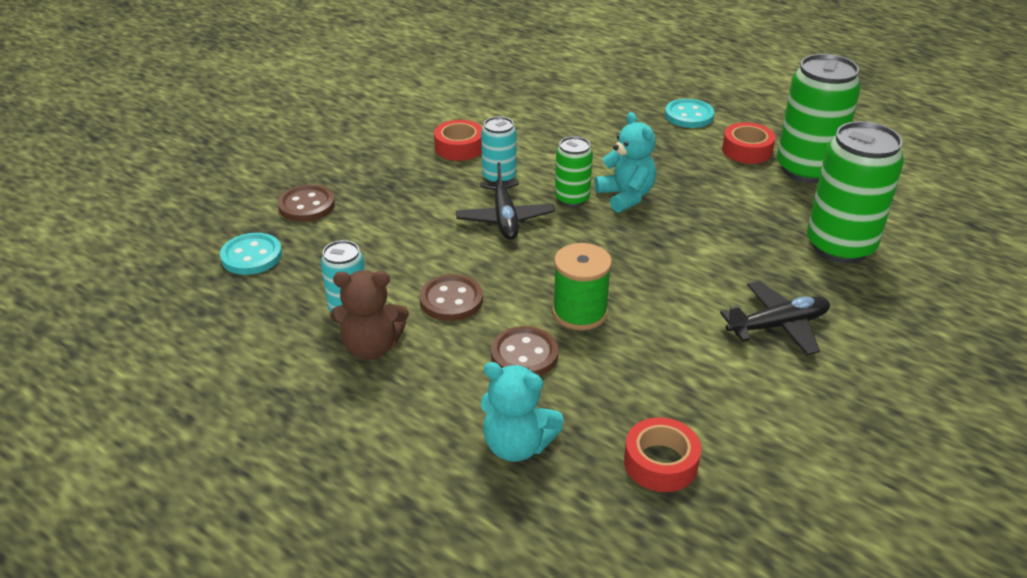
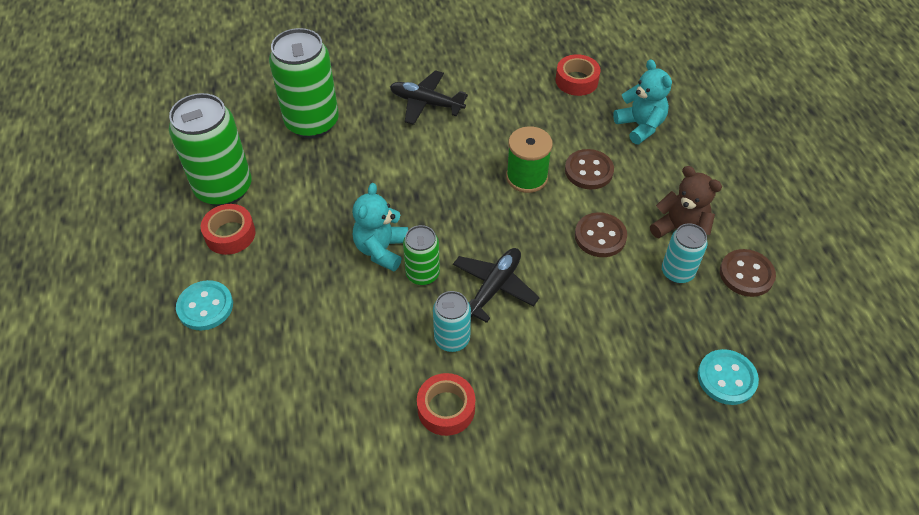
camera: 140 degrees left, 15 degrees up
(306, 205) = (646, 417): brown button -> brown button (746, 274)

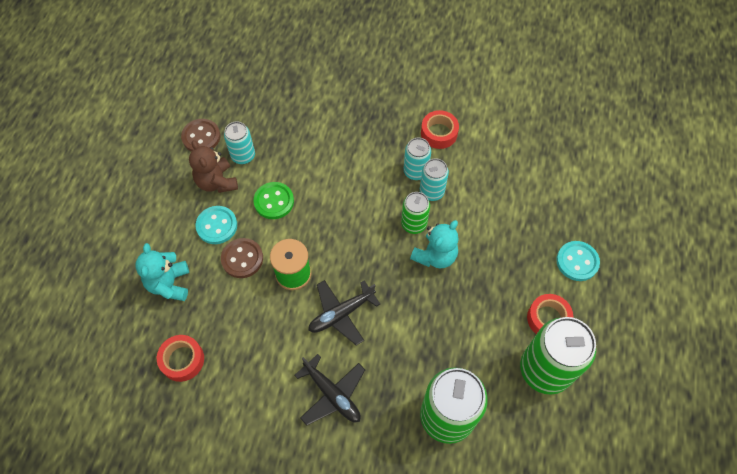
camera: 155 degrees left, 10 degrees up
(418, 321) = (431, 192): none -> turquoise can
(494, 287) = (369, 194): black plane -> black plane (341, 314)
(600, 236) = (274, 201): brown button -> green button
(726, 378) = (267, 87): turquoise button -> turquoise button (217, 226)

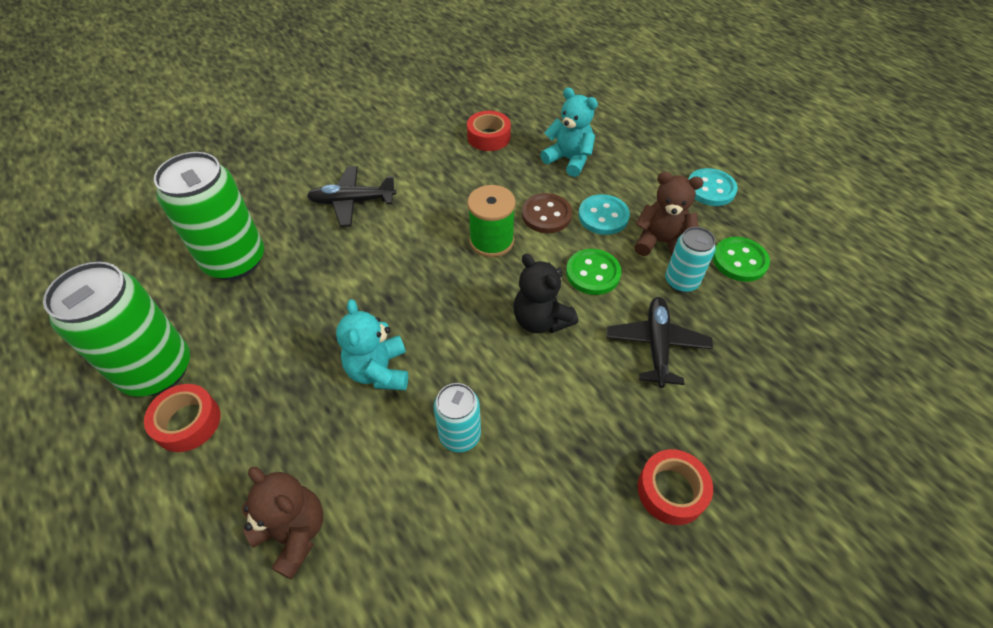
camera: 130 degrees right, 10 degrees down
(201, 137) = (739, 261): brown button -> green button
(332, 204) = (541, 320): none -> black teddy bear
(341, 314) = (412, 250): black plane -> black plane (656, 345)
(414, 224) = (438, 380): green can -> none
(415, 171) = (506, 440): turquoise can -> none
(439, 133) = (542, 525): red tape -> red tape (671, 491)
(536, 219) = (294, 533): none -> brown teddy bear
(577, 261) = (191, 527): turquoise button -> turquoise button (710, 189)

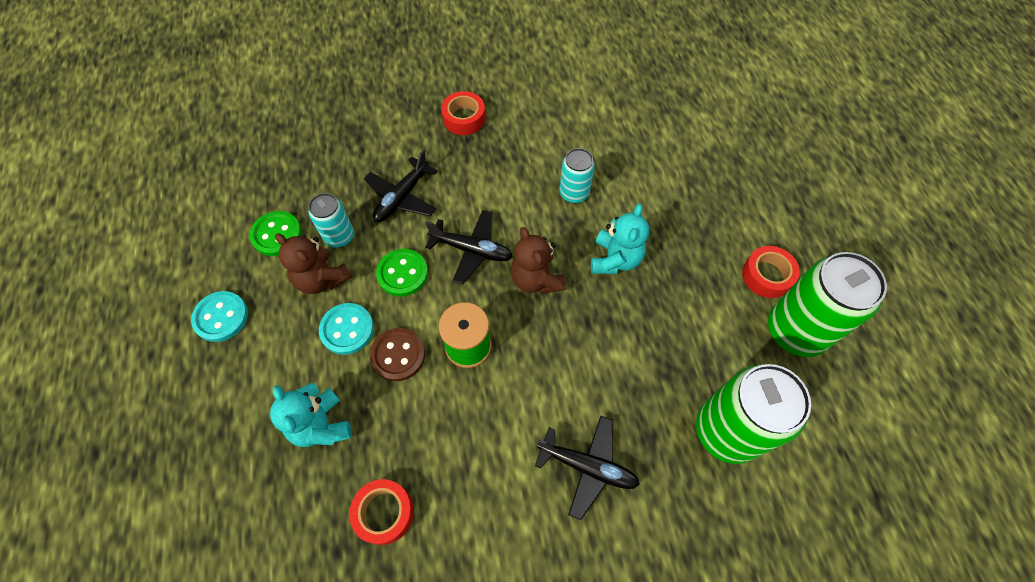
camera: 155 degrees left, 10 degrees up
(294, 533) = (695, 179): brown teddy bear -> brown teddy bear (536, 279)
(541, 320) = (472, 250): black teddy bear -> black plane

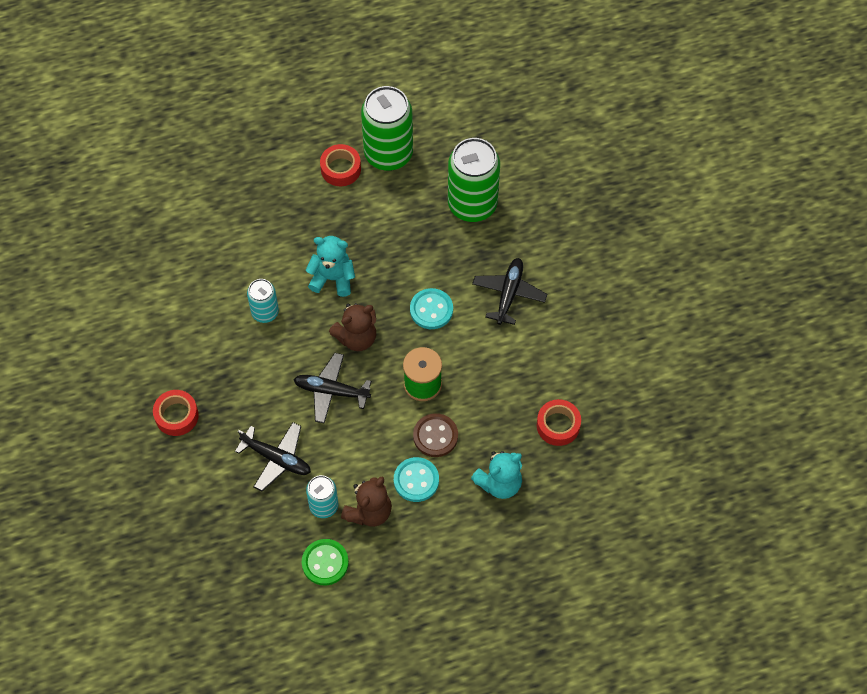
camera: 95 degrees left, 0 degrees up
(221, 317) = (414, 588): turquoise button -> turquoise button (431, 310)
(402, 273) = (358, 445): green button -> none
(472, 250) = (331, 391): black plane -> black plane turned 90 degrees counterclockwise

